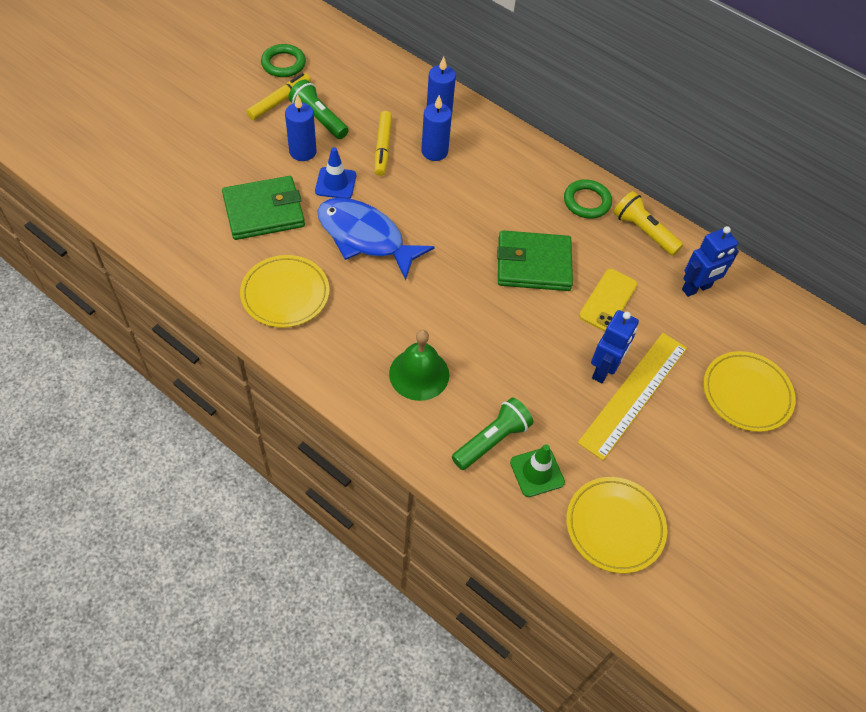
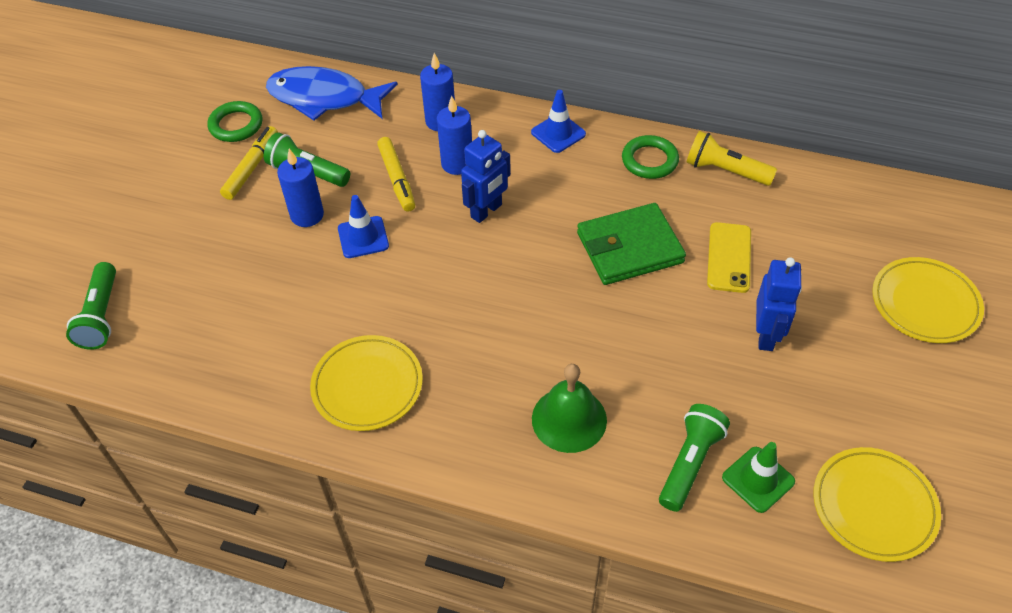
camera: 15 degrees left, 5 degrees down
(124, 174) = (101, 316): none -> green flashlight
(264, 211) = (294, 299): green wallet -> none
(365, 237) = (428, 286): blue fish -> blue fish (324, 98)
(525, 155) = (558, 133): none -> blue traffic cone
(633, 394) = (811, 349): yellow ruler -> none
(696, 288) = (812, 211): blue robot -> blue robot (486, 211)

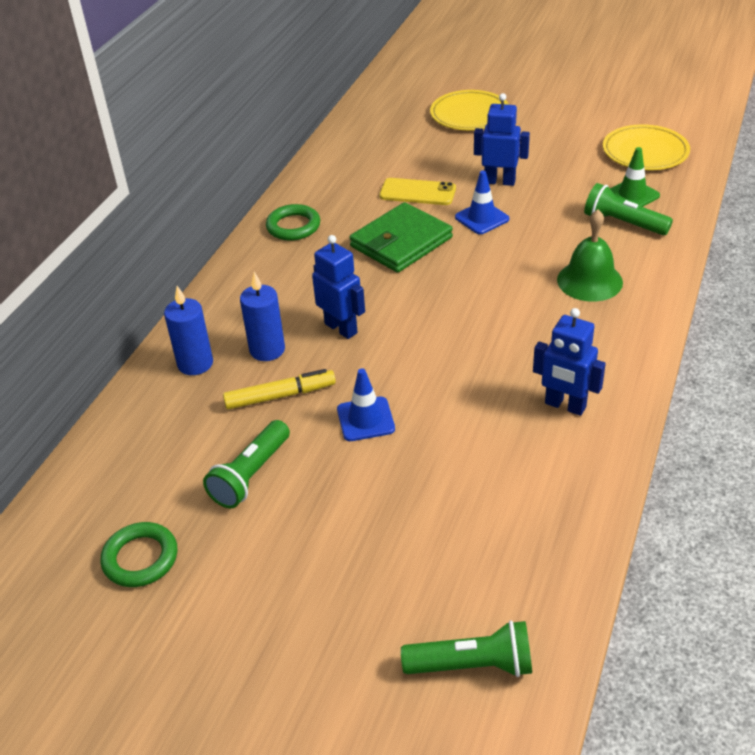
camera: 85 degrees left, 10 degrees down
(251, 168) = (229, 532): yellow marker -> none
(307, 215) = (324, 470): blue candle -> none
(324, 98) = (118, 468): blue fish -> none
(367, 386) = (565, 406): yellow plate -> blue robot
(558, 133) = (240, 280): blue traffic cone -> blue traffic cone (482, 218)
(629, 248) = (401, 242): green wallet -> green wallet turned 60 degrees clockwise
(725, 171) = (316, 187): yellow flashlight -> none

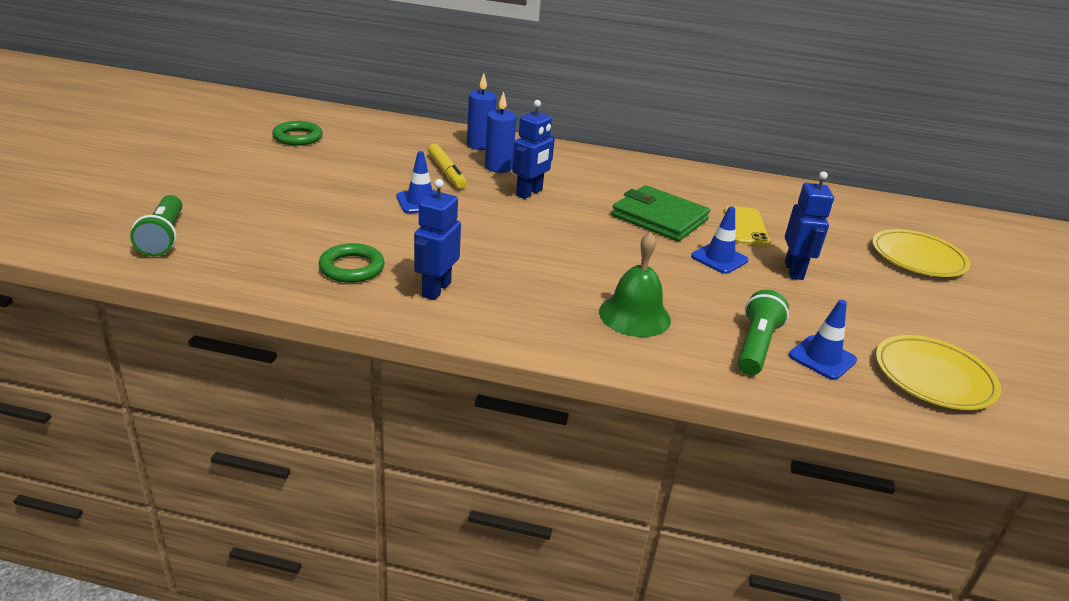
camera: 75 degrees right, 10 degrees down
(251, 475) = (364, 165): green flashlight -> none
(293, 226) = (661, 174): green ring -> green ring (352, 268)
(632, 195) = (822, 358): green traffic cone -> blue traffic cone

